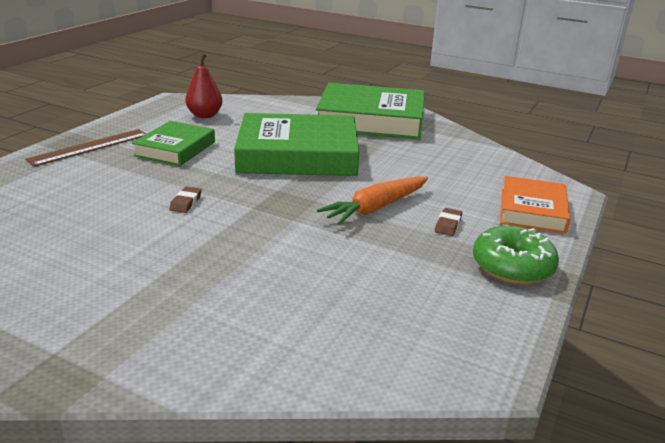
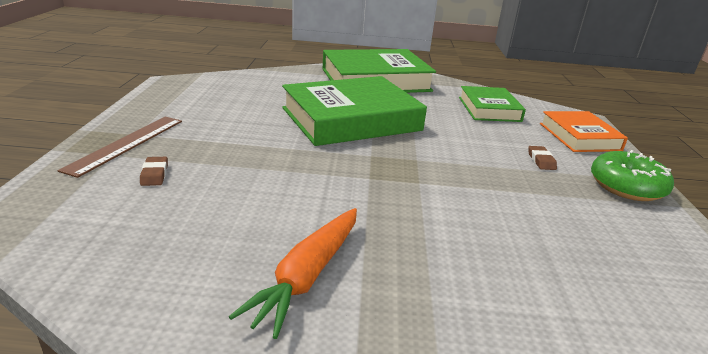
camera: 25 degrees left, 0 degrees up
(175, 149) = (227, 131): green book -> green book (489, 109)
(186, 203) = (300, 186): brown eraser -> brown eraser (154, 174)
(205, 115) = (221, 94): red pear -> none
(375, 208) = (472, 157): orange carrot -> orange carrot (307, 276)

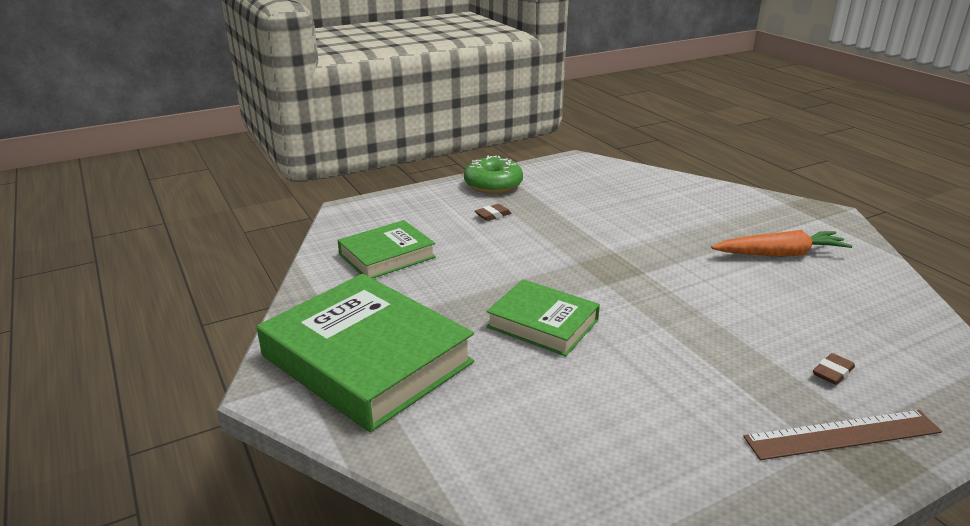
camera: 120 degrees left, 0 degrees up
(351, 119) = (542, 323): green book -> green book, size x0.57
(579, 137) = (409, 206): orange book -> none

